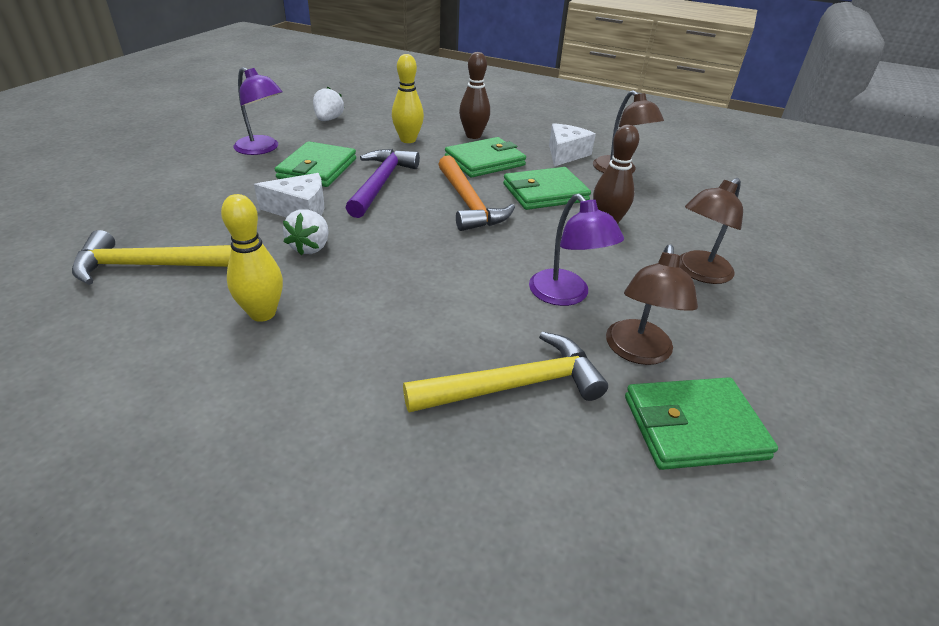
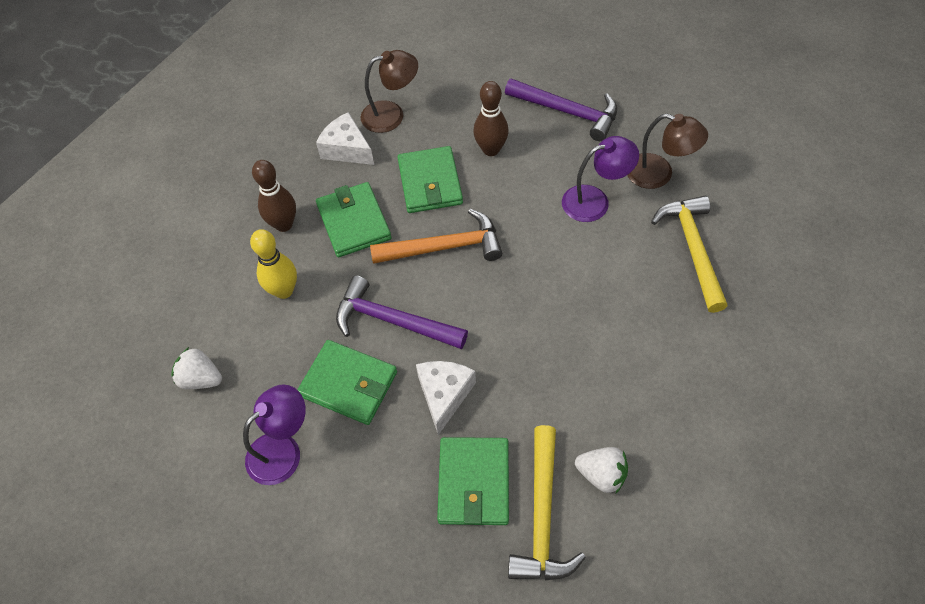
camera: 75 degrees left, 20 degrees up
(263, 313) = (615, 410): yellow bowling pin -> none
(310, 247) = (516, 381): white strawberry -> white strawberry (601, 475)
(693, 427) = (723, 166): green wallet -> green wallet (473, 482)
(698, 273) = (567, 112): brown lamp -> purple hammer

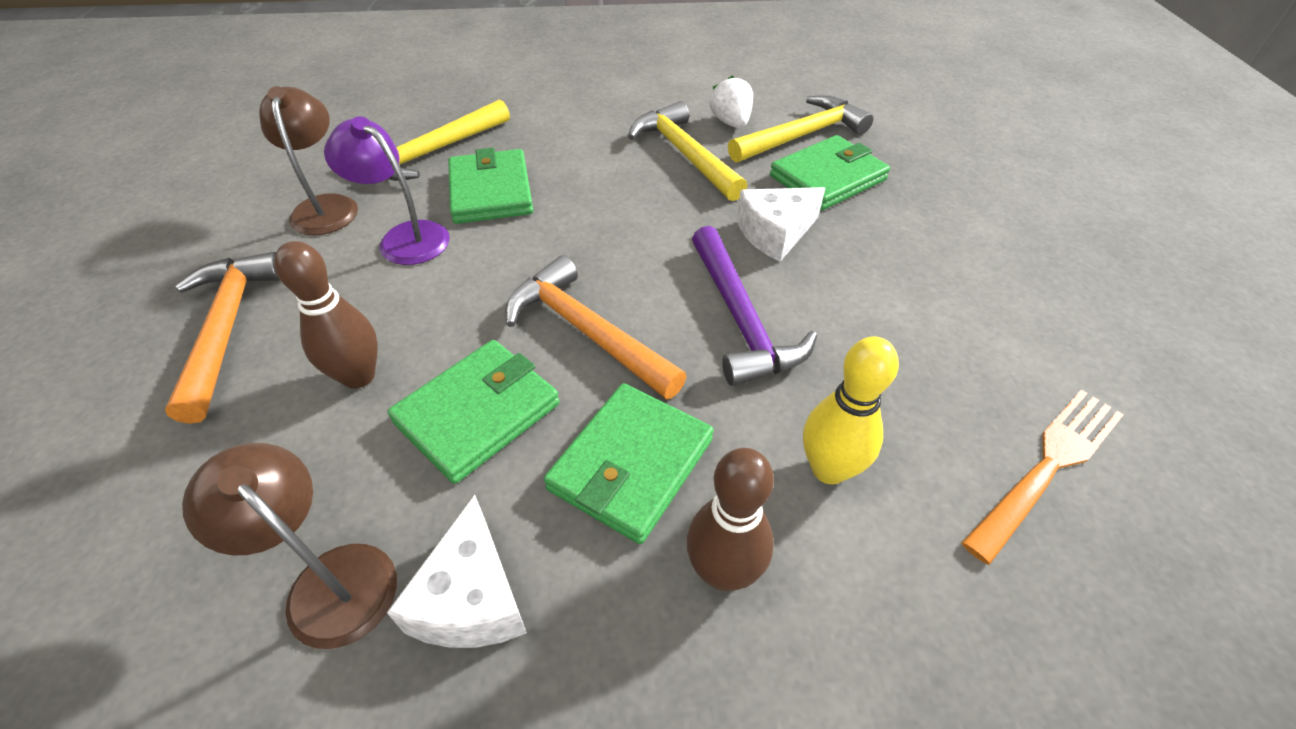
camera: 130 degrees left, 10 degrees down
(201, 379) = (1048, 465): white strawberry -> orange fork
(283, 450) = (988, 316): purple lamp -> none
(348, 384) = (857, 310): green wallet -> green wallet (491, 191)
(567, 112) = (227, 329): purple hammer -> orange hammer
(577, 405) = (684, 154): none -> yellow hammer

